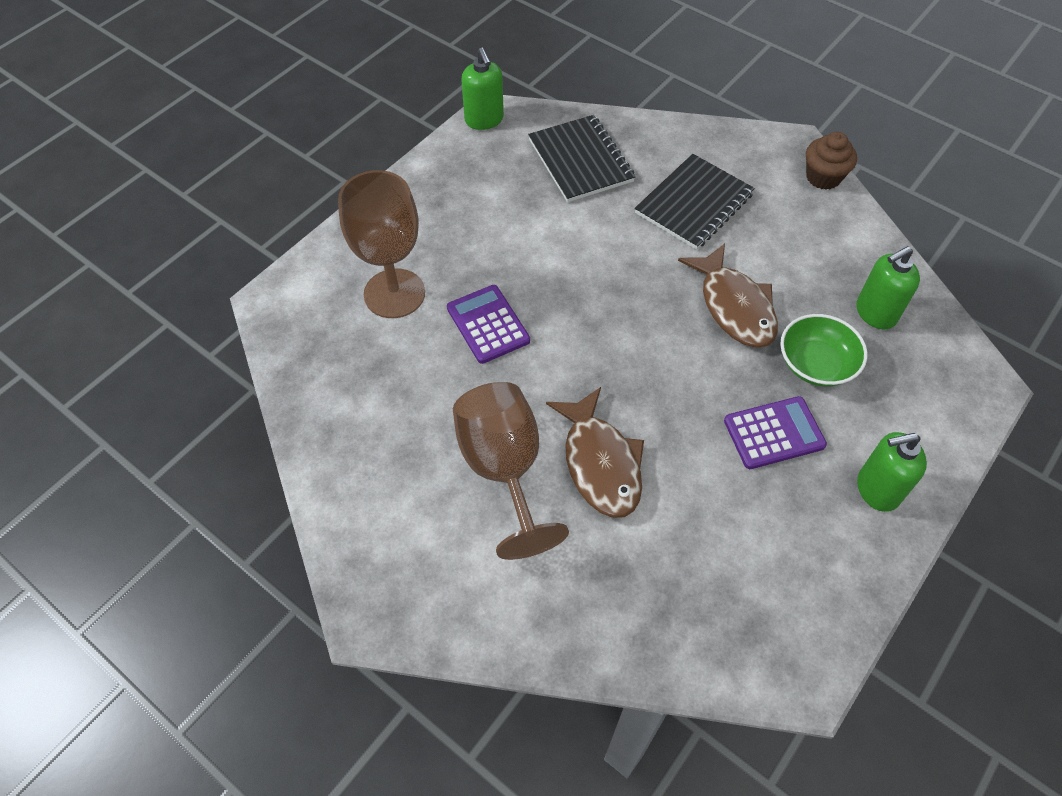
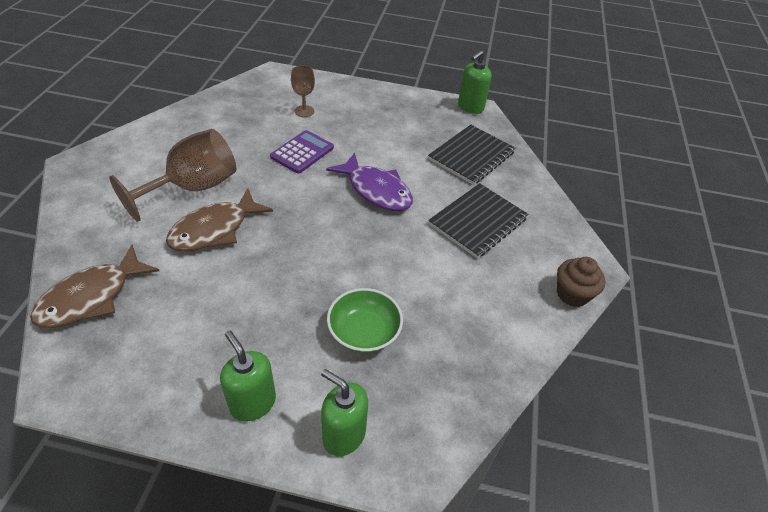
camera: 60 degrees right, 10 degrees down
(394, 293) = (304, 111): brown goblet -> brown goblet, size x0.50
(600, 274) = (376, 190): none -> purple fish
(694, 204) = (477, 222): black notebook -> black notebook turned 60 degrees counterclockwise
(734, 306) = (392, 268): brown fish -> brown fish (91, 297)
(774, 433) = (281, 319): purple calculator -> none
(875, 313) = (444, 363): green soap dispenser -> green soap dispenser (343, 435)

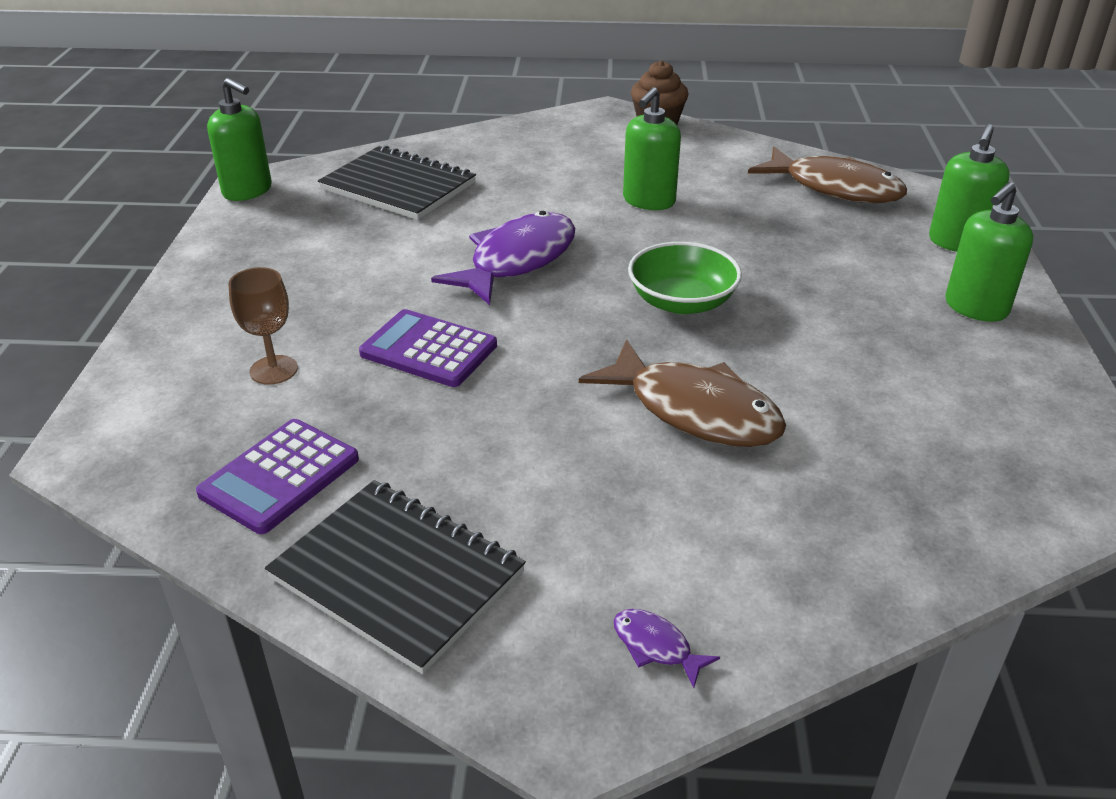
camera: 95 degrees left, 10 degrees down
(89, 187) = (656, 647): none -> purple fish
(91, 297) = (938, 515): brown fish -> brown fish (835, 188)
(193, 188) = (590, 469): brown goblet -> none
(234, 111) = (280, 476): none -> purple calculator
(364, 332) = (809, 244): green bowl -> green bowl (681, 302)
(440, 260) = (648, 201): none -> green soap dispenser
(477, 222) = (556, 178): black notebook -> black notebook (397, 575)

